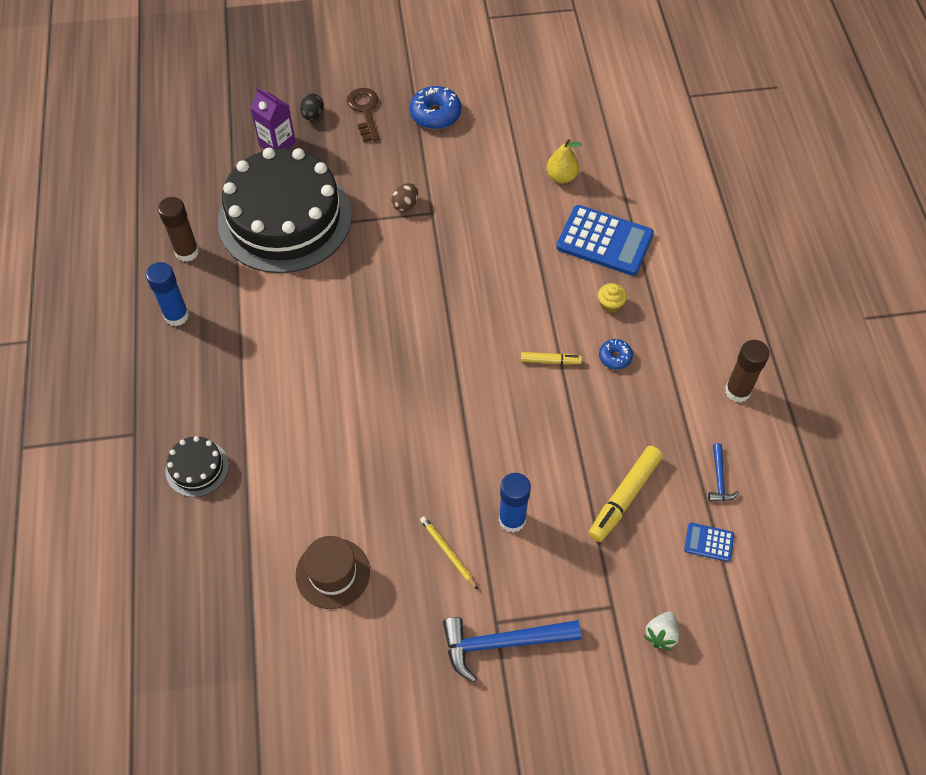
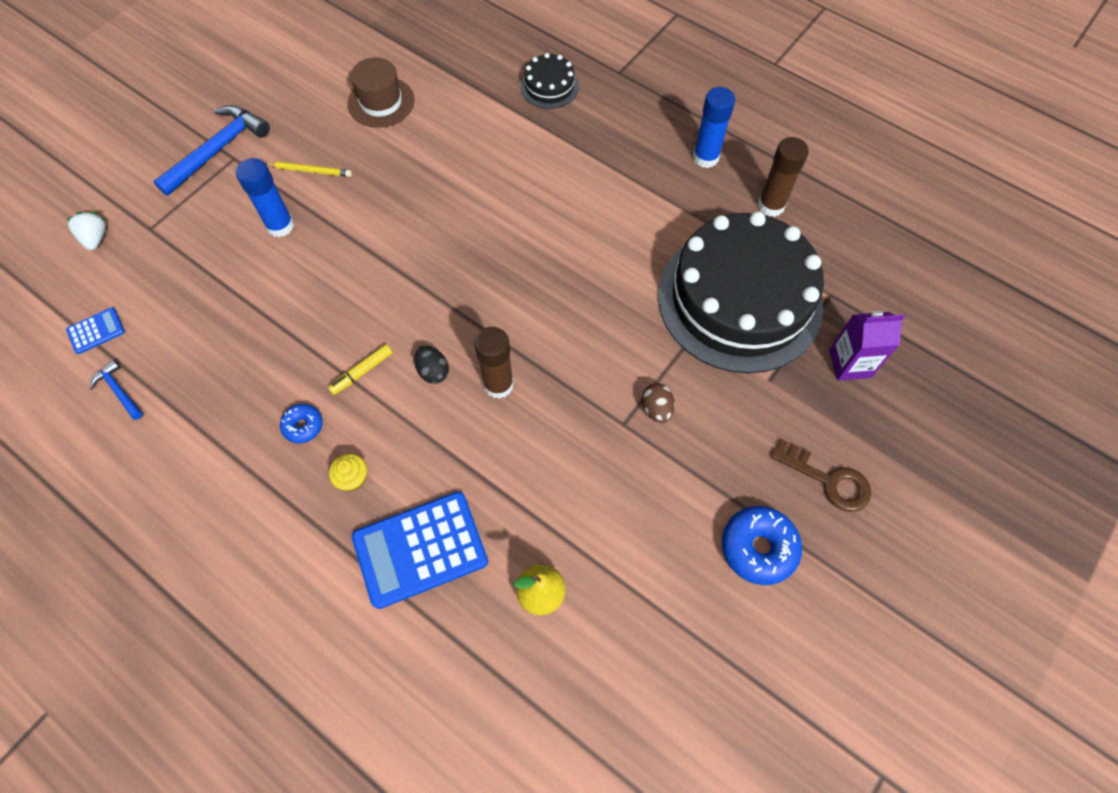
camera: 135 degrees right, 5 degrees up
(313, 115) = (866, 426): black egg -> black egg (433, 371)
(625, 496) = (198, 311): yellow marker -> none
(737, 391) = (152, 492): brown glue stick -> brown glue stick (498, 385)

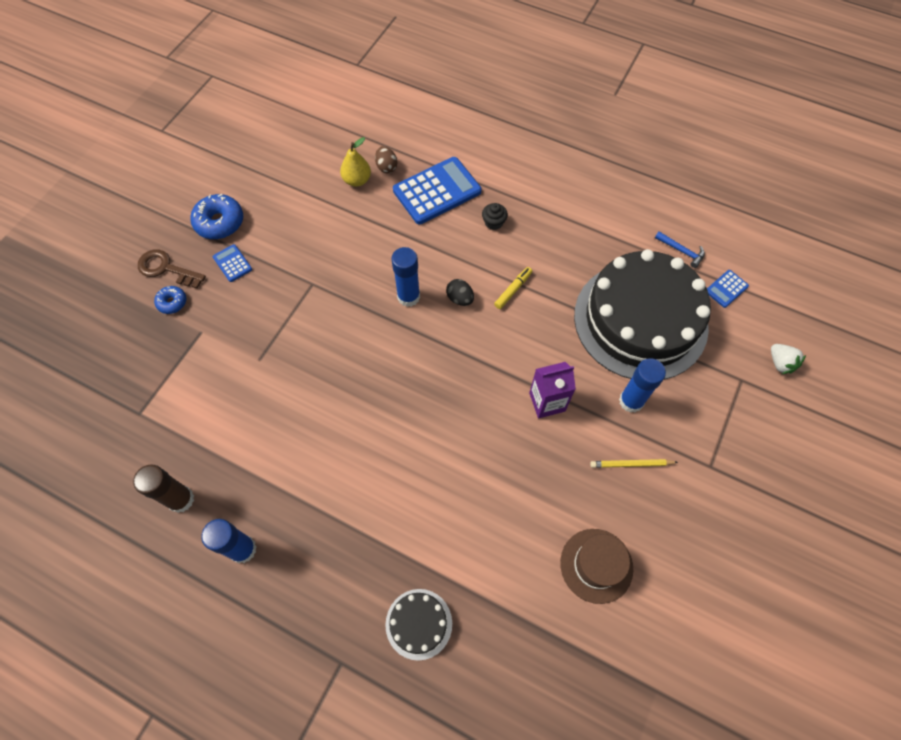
camera: 170 degrees right, 0 degrees up
(218, 150) = (730, 473): blue hammer -> none
(303, 426) = (540, 248): blue donut -> blue donut (172, 302)
(352, 478) = (493, 222): yellow cupcake -> black cupcake
(498, 385) = (408, 296): brown glue stick -> blue glue stick
(656, 409) = (288, 297): brown egg -> brown egg (386, 167)
(734, 473) = (232, 263): none -> blue calculator
(739, 300) = (219, 395): black cake -> black cake (640, 320)
(850, 363) = (134, 354): purple carton -> purple carton (547, 402)

